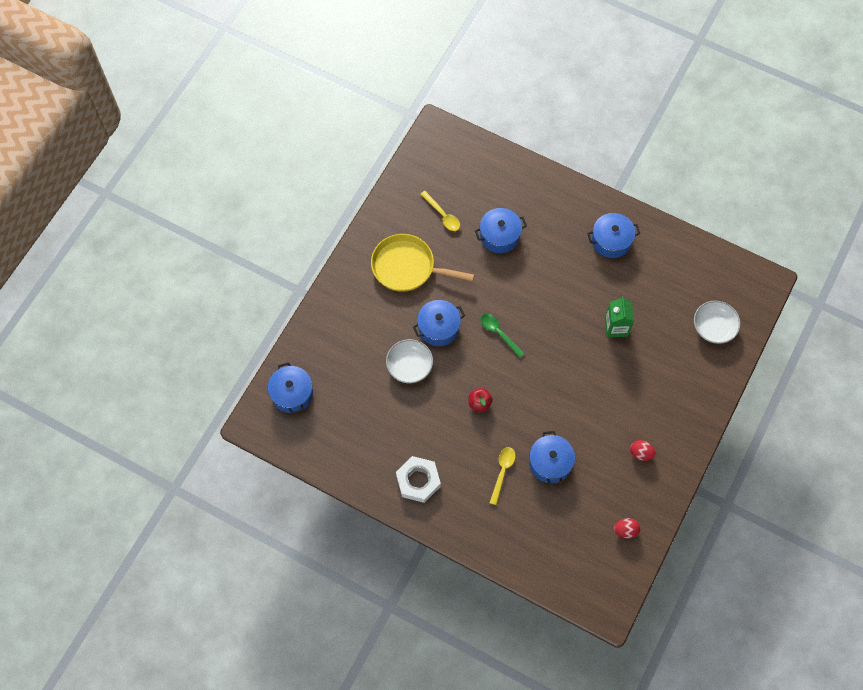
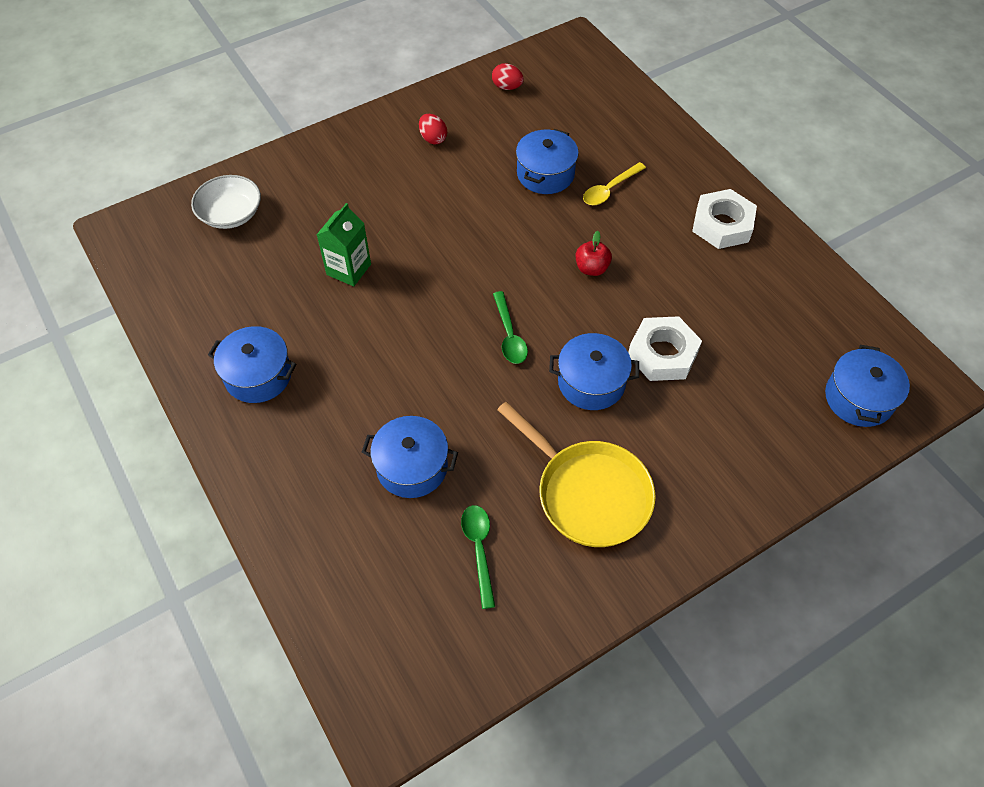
camera: 150 degrees left, 10 degrees down
(409, 366) = (662, 354): white bowl -> white nut
(442, 215) = (479, 550): yellow spoon -> green spoon

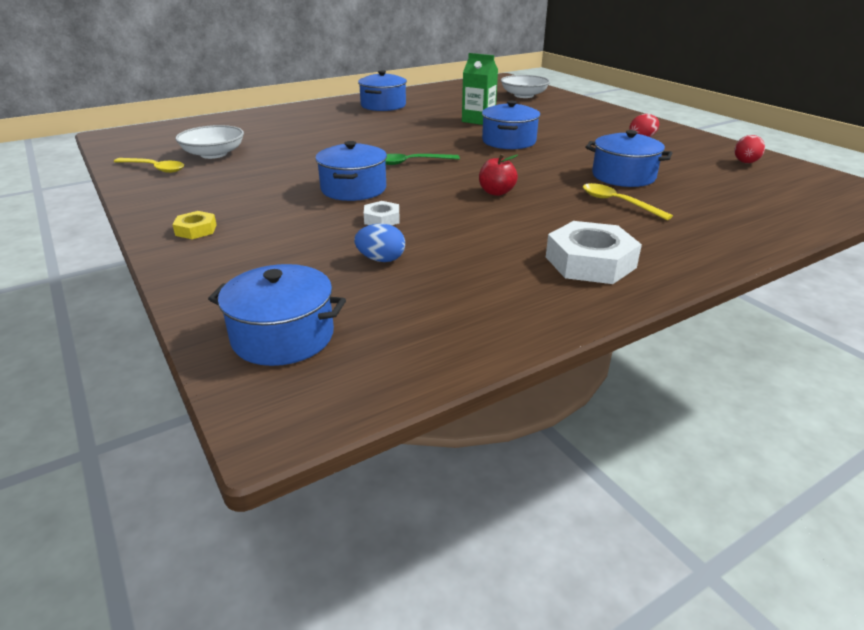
camera: 90 degrees right, 25 degrees down
(412, 467) = (294, 138): blue pot -> blue pot (509, 141)
(479, 550) = (213, 154): green spoon -> white bowl
(536, 605) = (154, 168): none -> yellow spoon
(588, 493) = (238, 185): yellow pan -> none
(662, 354) = (382, 219): white nut -> white nut, size x0.51
(705, 502) = (196, 230): none -> yellow nut
(740, 350) = (381, 259): none -> blue egg

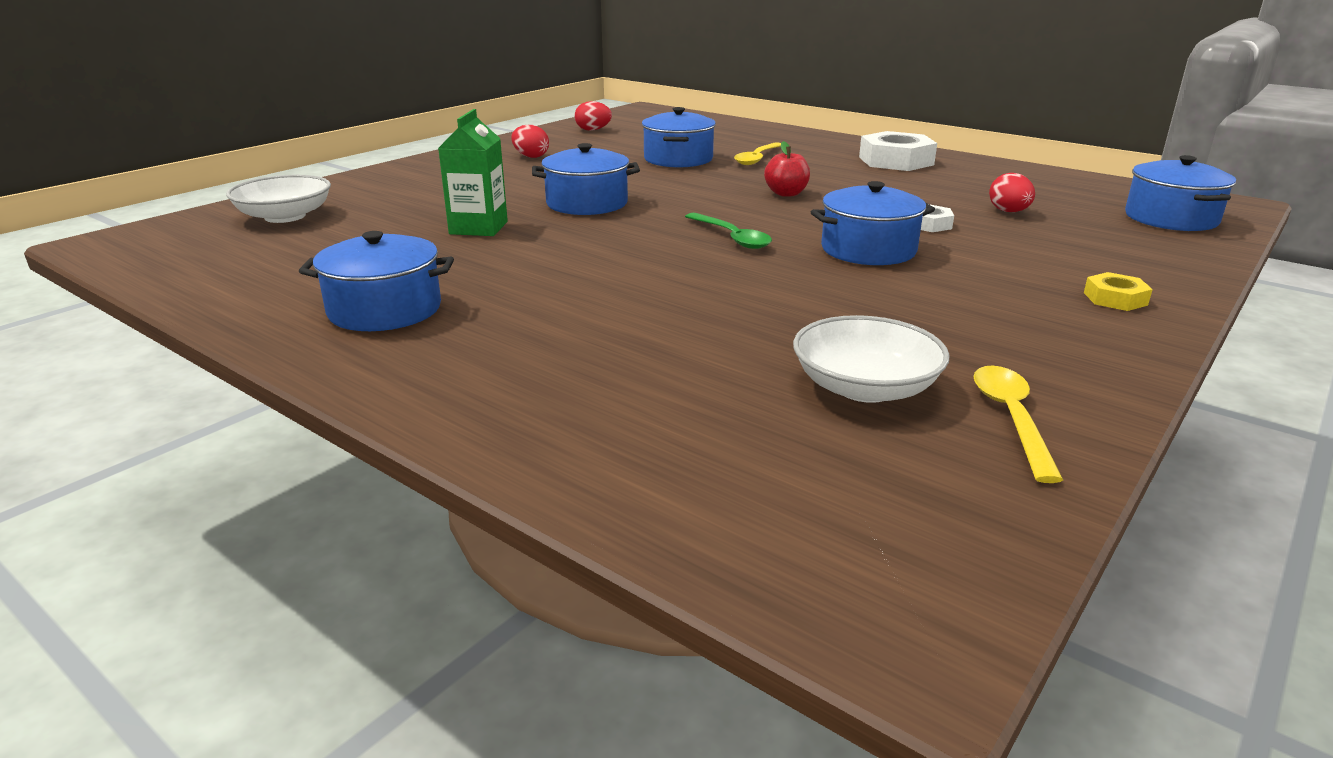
camera: 110 degrees left, 5 degrees down
(381, 259) = (1008, 212): blue egg -> red egg

